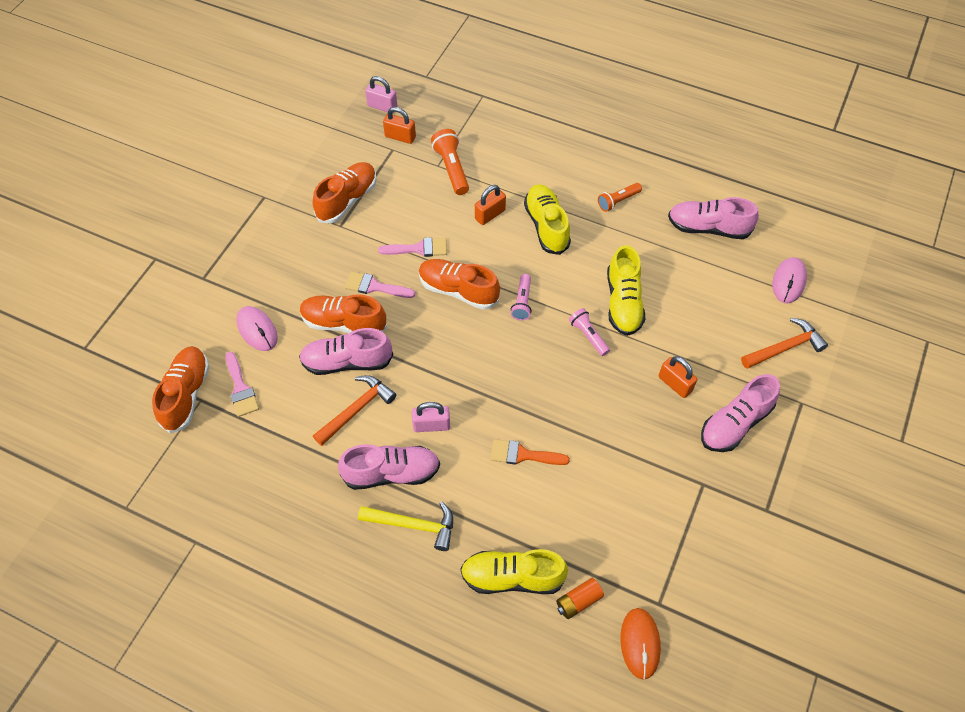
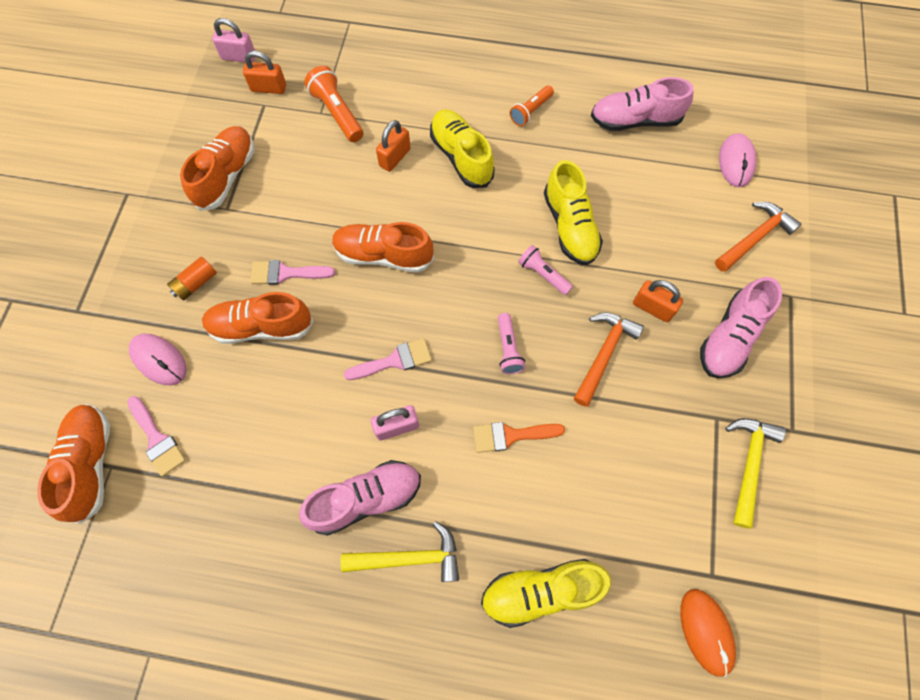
camera: 15 degrees left, 10 degrees up
(347, 362) = (277, 373): pink shoe -> none
(356, 409) = (304, 430): orange hammer -> orange hammer (604, 354)
(418, 249) = (325, 216): pink brush -> pink brush (394, 361)
(522, 302) = (459, 252): pink flashlight -> pink flashlight (508, 349)
(578, 601) = (623, 599): orange battery -> orange battery (196, 283)
(718, 527) = (748, 464): none -> yellow hammer

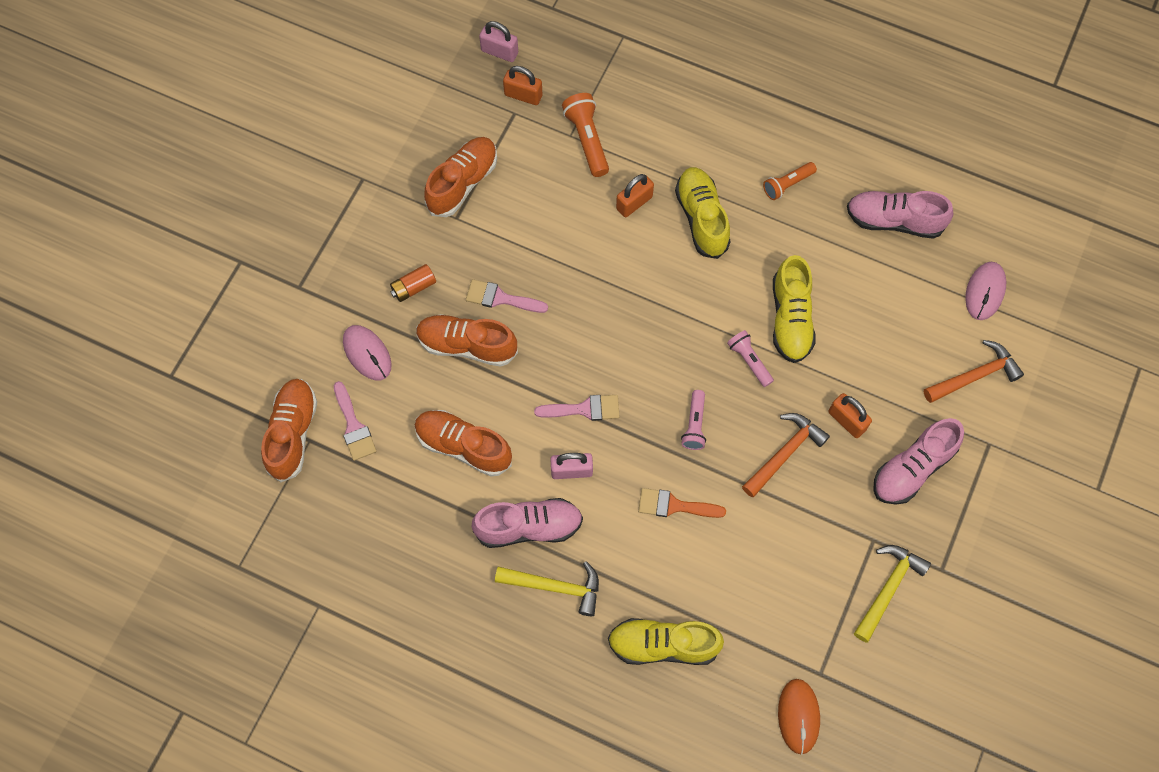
camera: 15 degrees right, 0 degrees up
(383, 255) = (598, 303): orange shoe -> orange shoe (463, 446)

